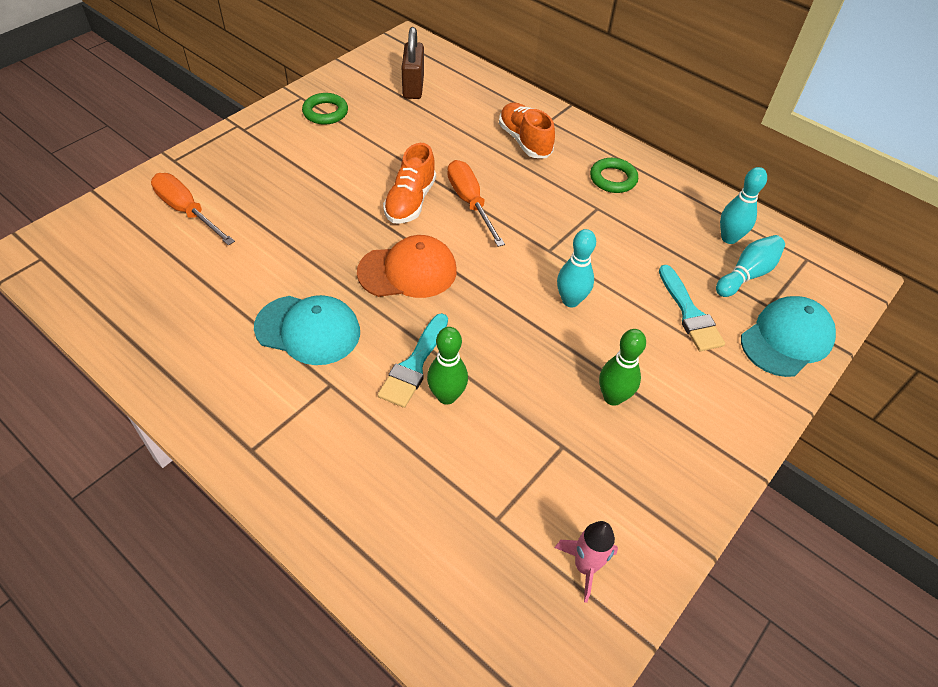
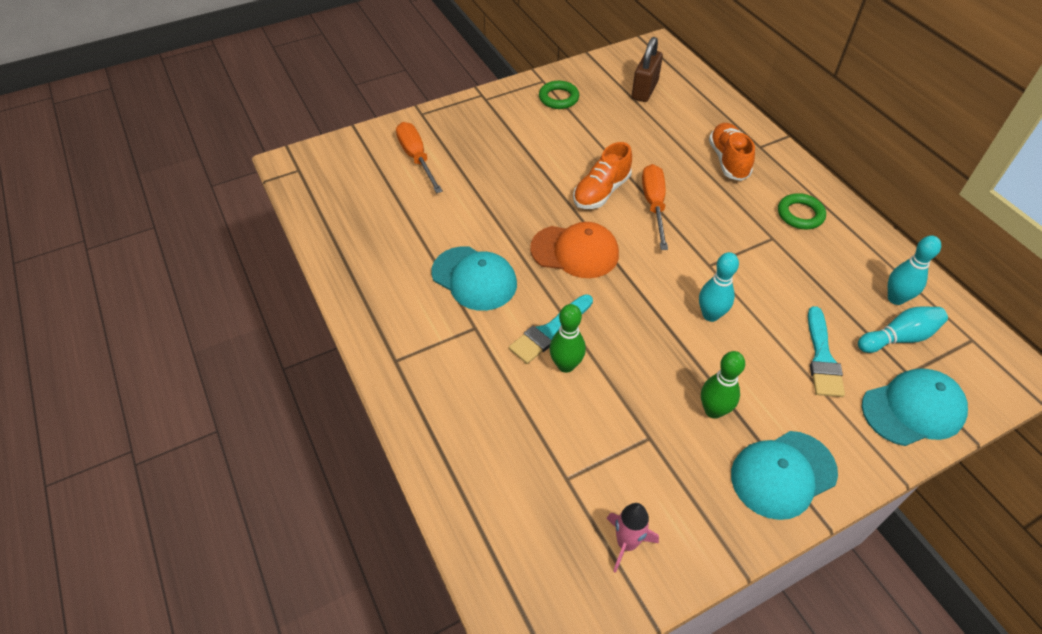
camera: 25 degrees right, 0 degrees up
(702, 440) = (783, 474): none -> turquoise cap

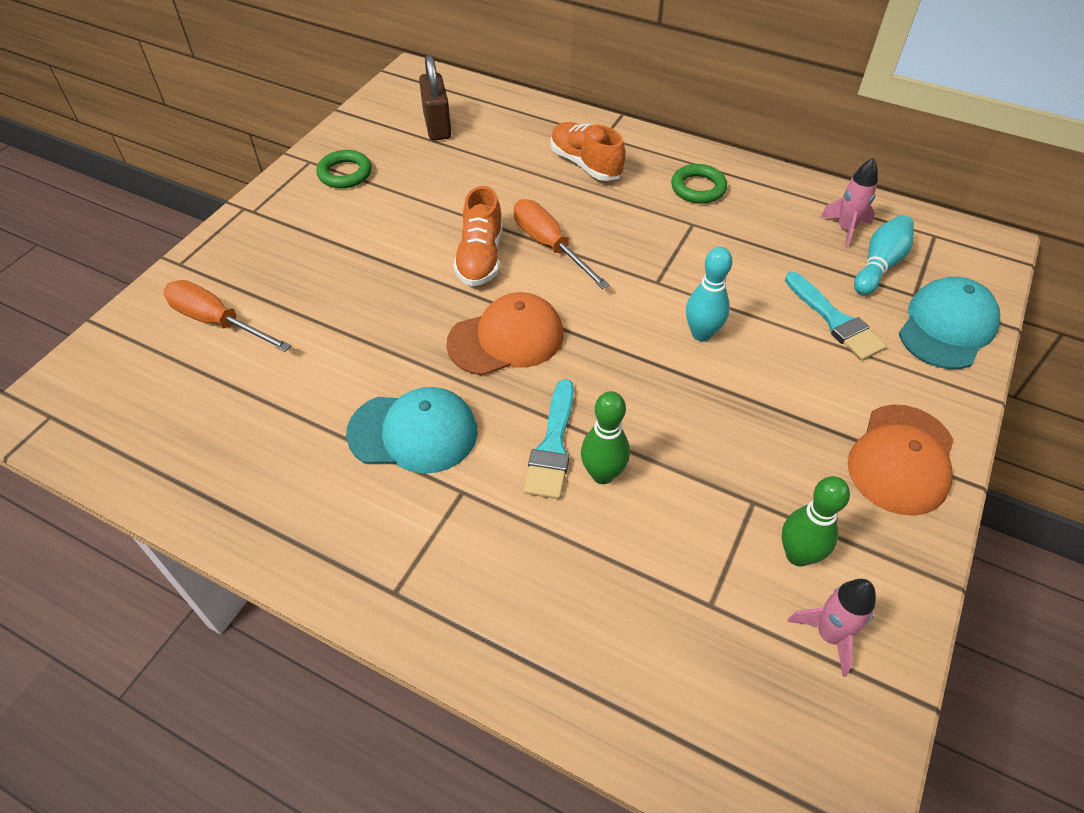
camera: 35 degrees left, 0 degrees up
(713, 410) = (788, 433): green bowling pin -> green bowling pin (798, 555)
(783, 474) = (901, 459): turquoise cap -> orange cap
(895, 298) = (845, 229): turquoise bowling pin -> pink rocket

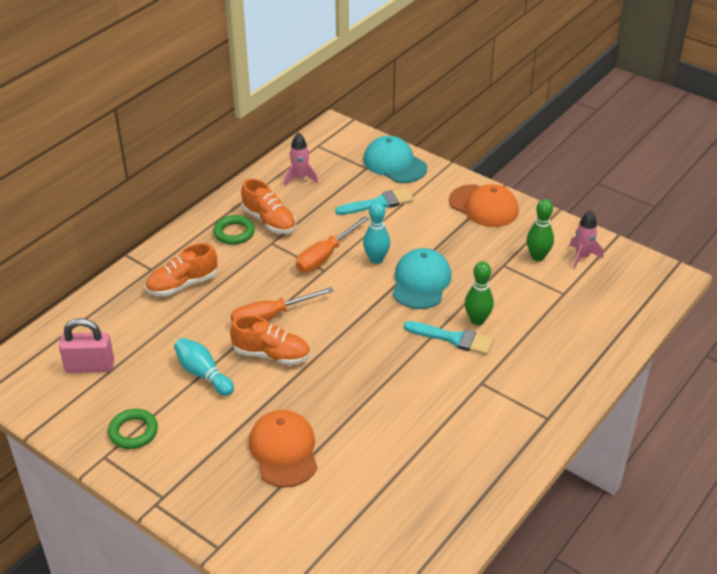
camera: 80 degrees left, 10 degrees down
(217, 321) = (298, 516): orange screwdriver -> orange screwdriver (325, 256)
(413, 432) = (431, 403): turquoise cap -> turquoise cap (421, 282)
(437, 126) = (90, 366): brown padlock -> pink padlock
(506, 339) = (358, 349): orange cap -> orange cap (284, 450)
(736, 214) = (269, 221): none -> orange shoe
(879, 265) = (337, 174): turquoise bowling pin -> turquoise bowling pin (203, 374)

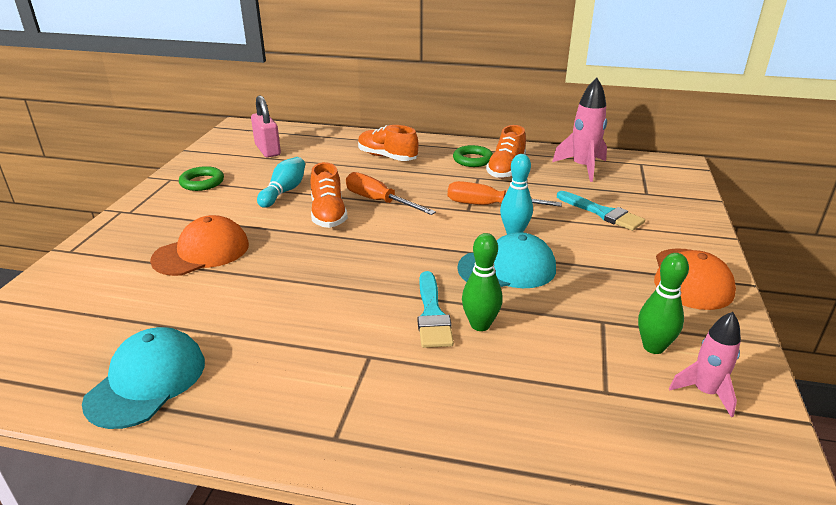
camera: 65 degrees right, 10 degrees down
(300, 178) = (582, 167): pink rocket -> pink rocket, size x1.52
(394, 163) = (677, 206): turquoise cap -> turquoise cap (147, 381)

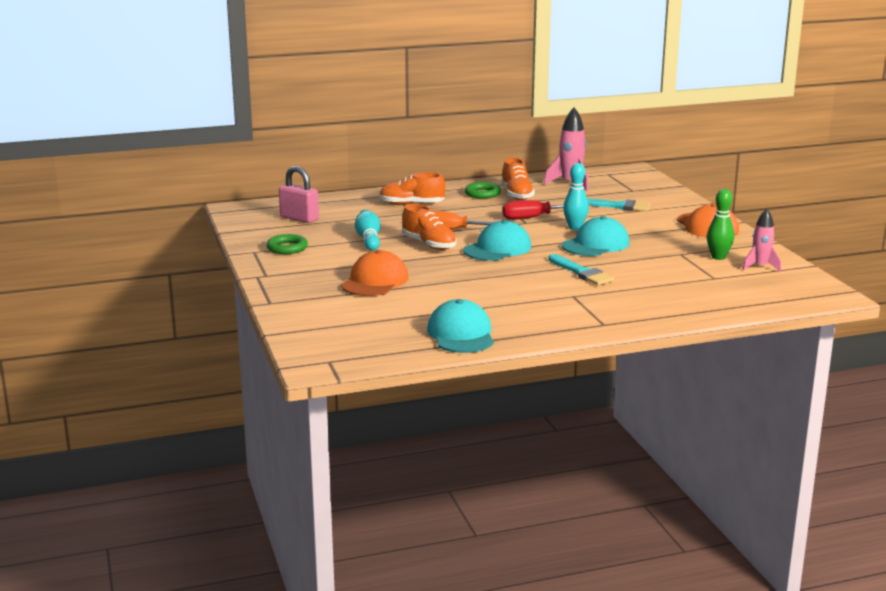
camera: 30 degrees left, 10 degrees down
(387, 241) = (497, 249): none -> turquoise cap
(480, 325) = (615, 270): green bowling pin -> none
(488, 205) = (536, 217): orange screwdriver -> red screwdriver

